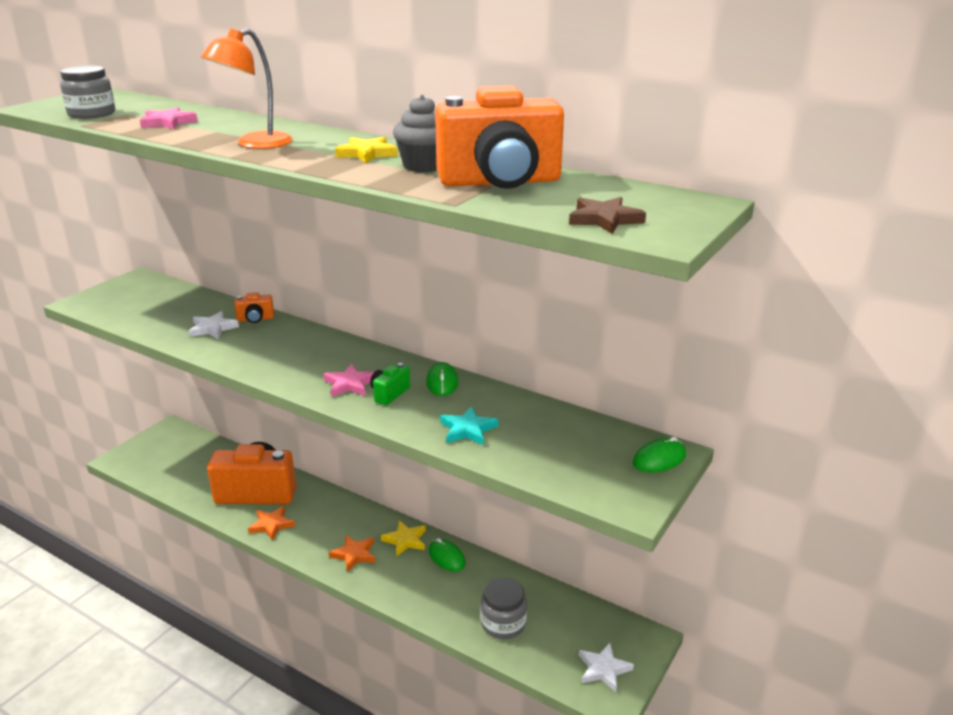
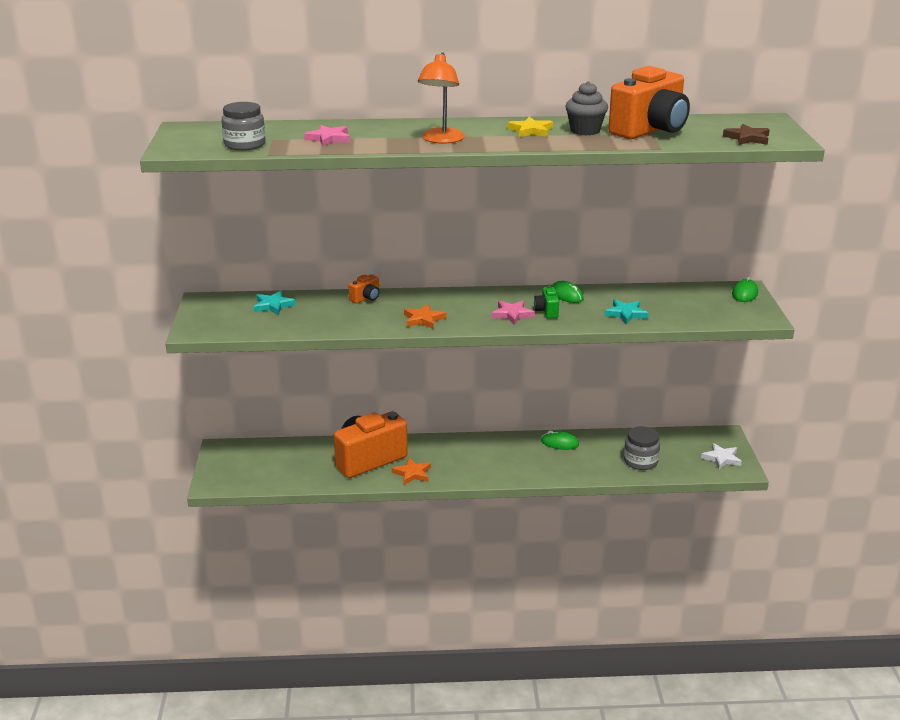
camera: 35 degrees left, 0 degrees up
(174, 300) = (273, 305): none -> turquoise star
(212, 328) = (347, 313): white star -> none
(354, 554) = (497, 466): orange star -> orange star (423, 319)
(405, 540) = (519, 445): yellow star -> none

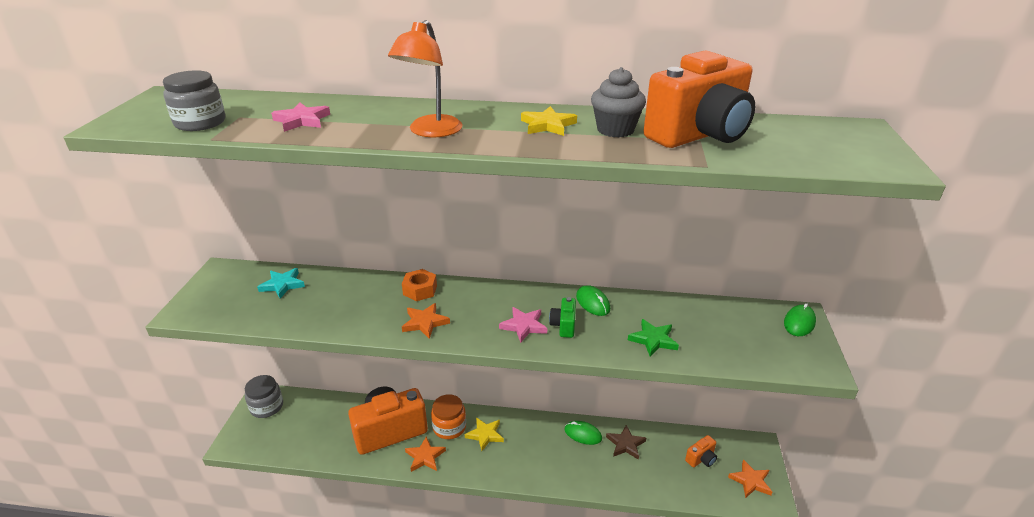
camera: 10 degrees right, 5 degrees up
(366, 298) = (379, 285): orange camera -> orange camera (701, 459)
(406, 299) = (420, 290): none -> orange nut
(427, 451) = (449, 427): none -> orange jar
(465, 453) = (485, 435): none -> yellow star
(626, 314) = (653, 340): turquoise star -> green star
(640, 461) = (661, 473): grey jar -> grey jar (267, 407)
(721, 458) = (750, 481): white star -> orange star
(747, 138) = (831, 157): brown star -> brown star (625, 444)

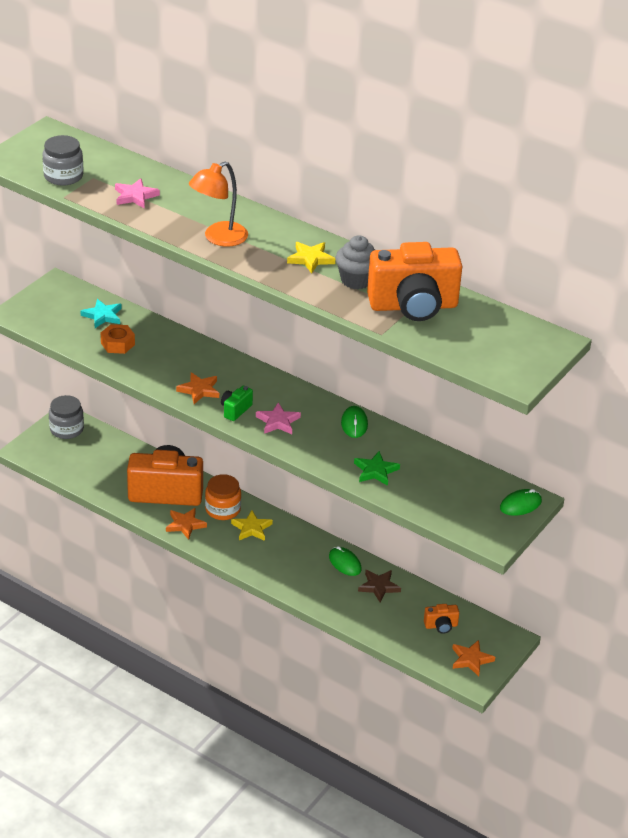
camera: 25 degrees right, 5 degrees up
(420, 290) = (214, 360): orange nut -> orange nut (117, 344)
(563, 326) = (311, 433): green camera -> green camera (235, 410)

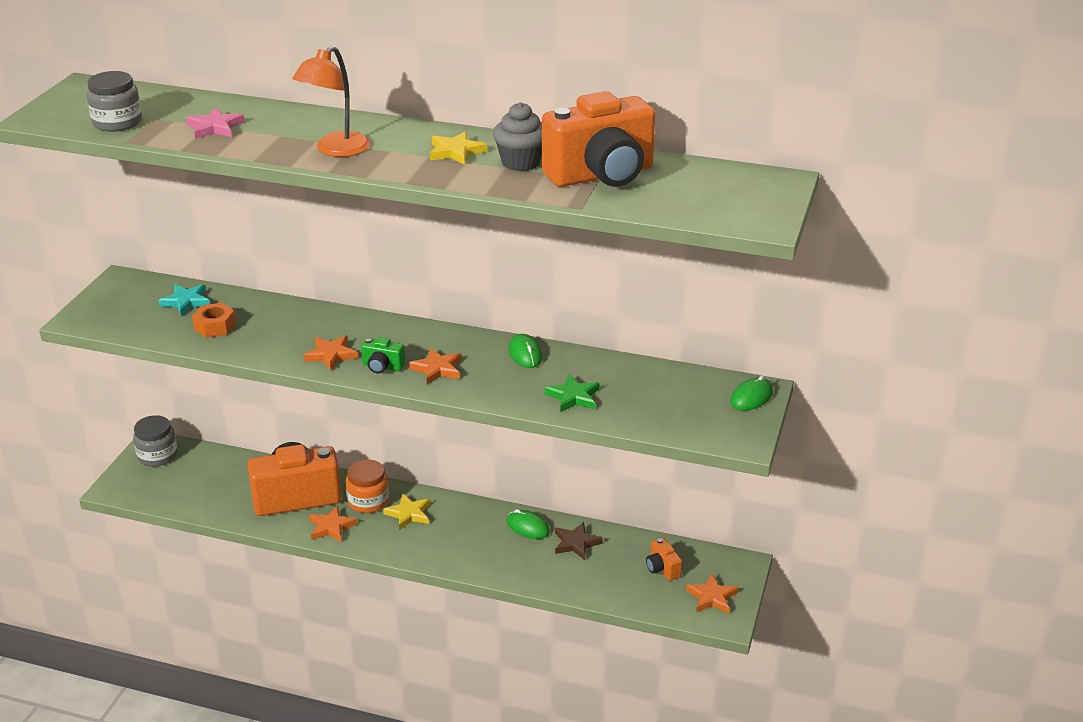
camera: 15 degrees left, 5 degrees down
(235, 410) = (382, 367): green camera -> green camera turned 90 degrees counterclockwise
(278, 421) = (437, 369): pink star -> orange star
(441, 626) = (662, 569): orange camera -> orange camera turned 90 degrees clockwise

